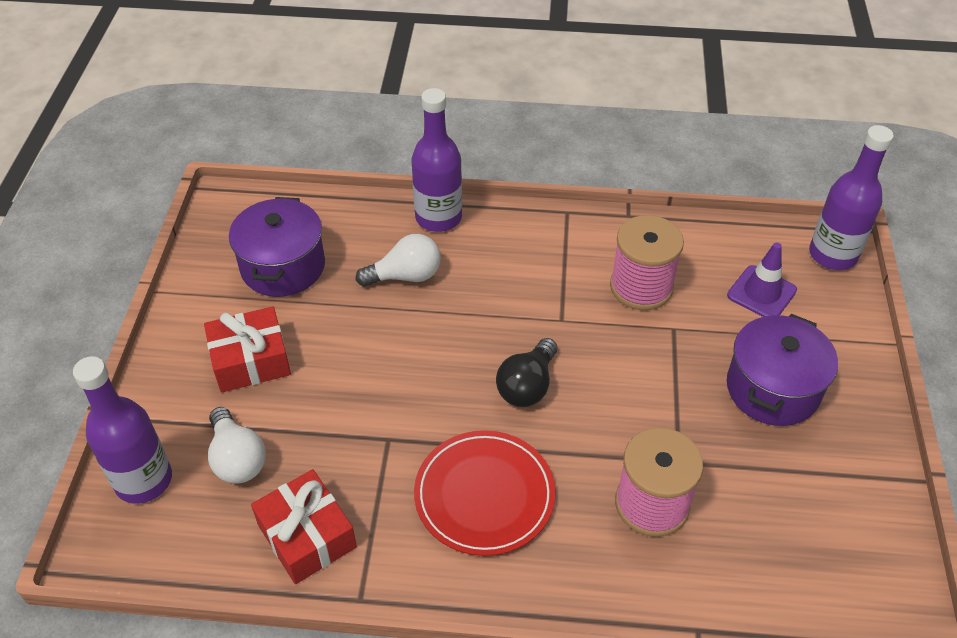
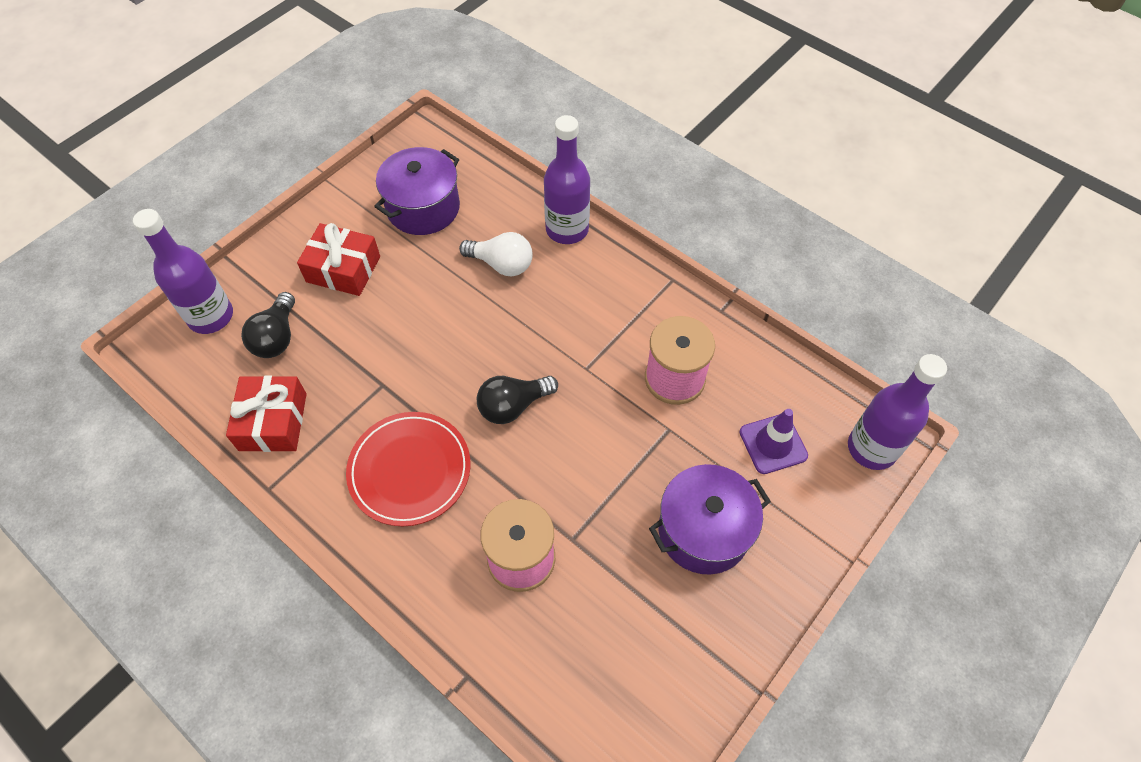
camera: 35 degrees right, 10 degrees up
(237, 459) = (277, 337): white light bulb -> black light bulb

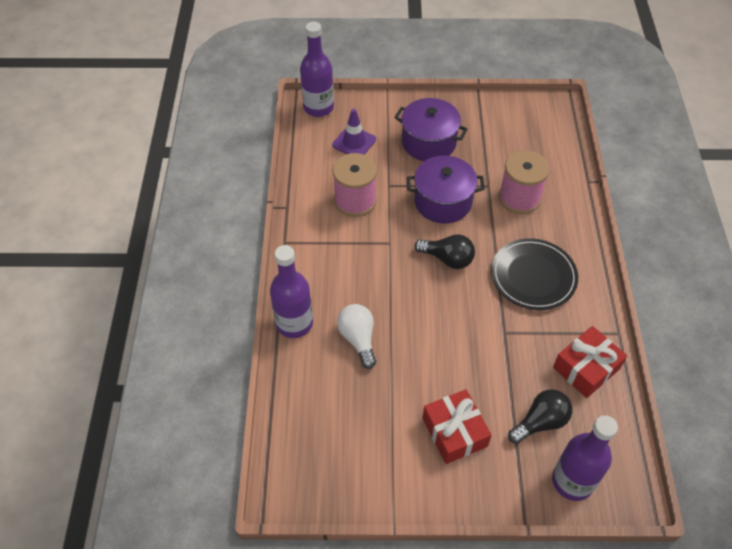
camera: 130 degrees left, 5 degrees down
(410, 470) = (533, 276): red plate -> black plate
(423, 208) = (356, 428): purple pot -> purple pot (443, 202)

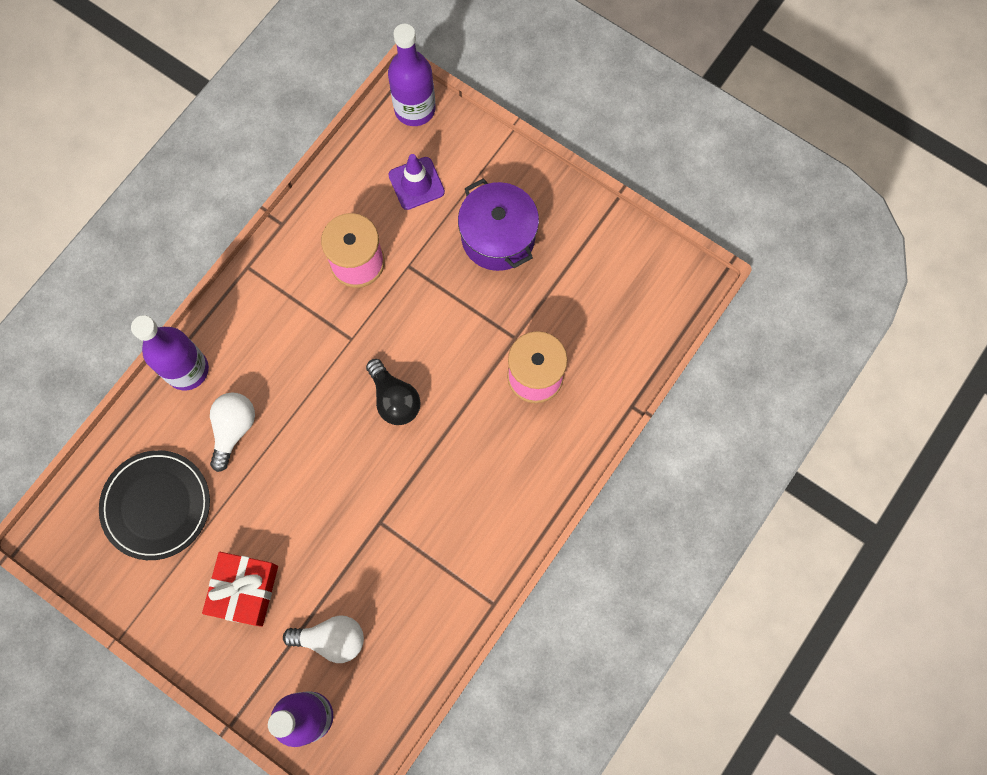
camera: 35 degrees right, 20 degrees up
(443, 202) = (448, 325): purple pot -> none
(533, 276) = (465, 480): black plate -> black plate (156, 505)
(540, 422) = (332, 639): black light bulb -> white light bulb
(586, 368) = (426, 617): red gift -> none

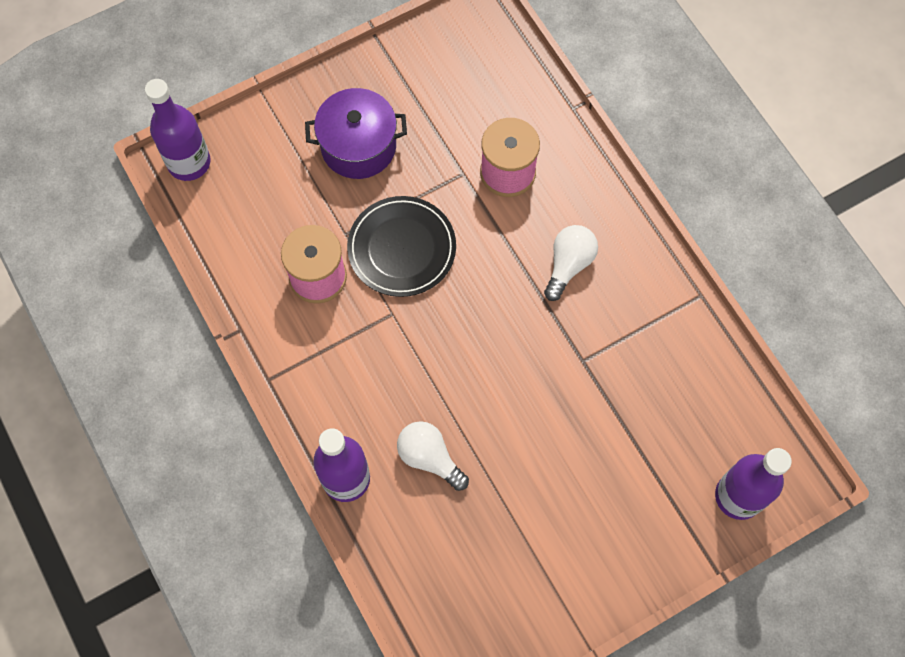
camera: 65 degrees left, 5 degrees down
(156, 505) = (472, 562): black plate -> black plate (402, 248)
(244, 590) = (594, 509): red gift -> none
(332, 639) = (674, 448): white light bulb -> white light bulb (568, 265)
(394, 399) = (471, 300): black light bulb -> none
(416, 183) = (266, 193): purple traffic cone -> none

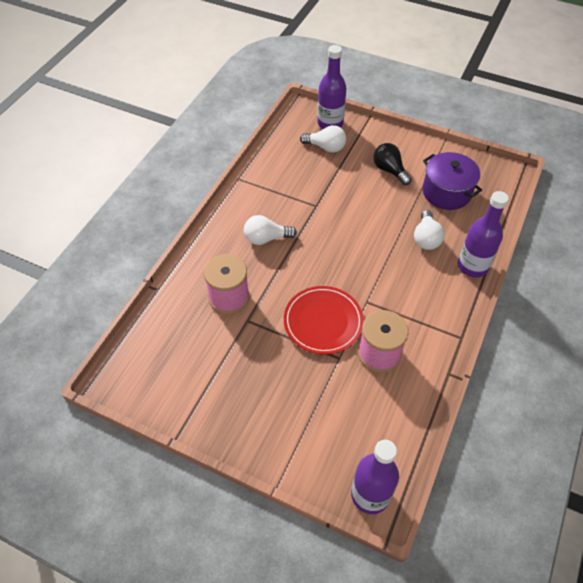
camera: 125 degrees left, 15 degrees down
(358, 146) = (272, 391): purple pot -> purple pot (446, 192)
(402, 248) = (323, 321): black plate -> red plate
(581, 507) = (389, 170): none -> black light bulb
(688, 452) = (326, 147): none -> white light bulb

